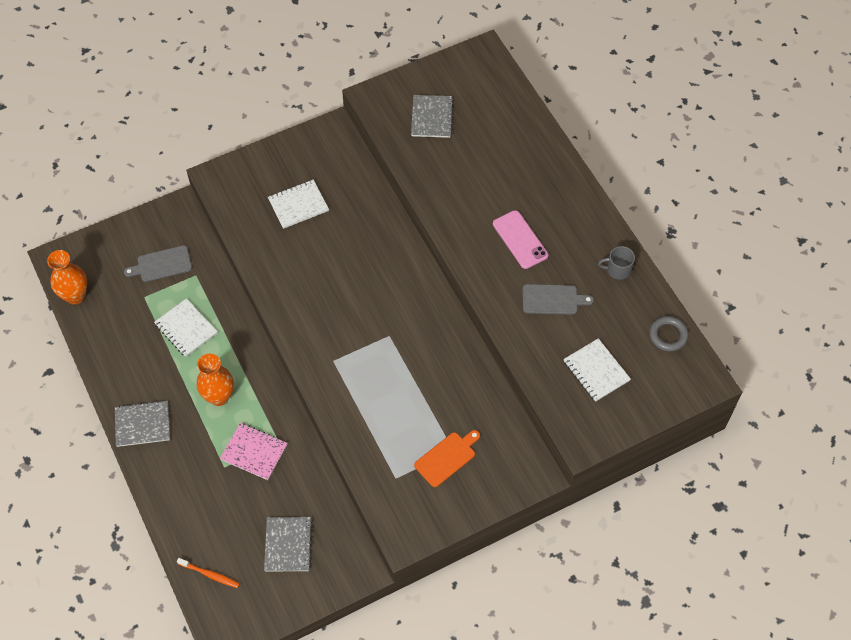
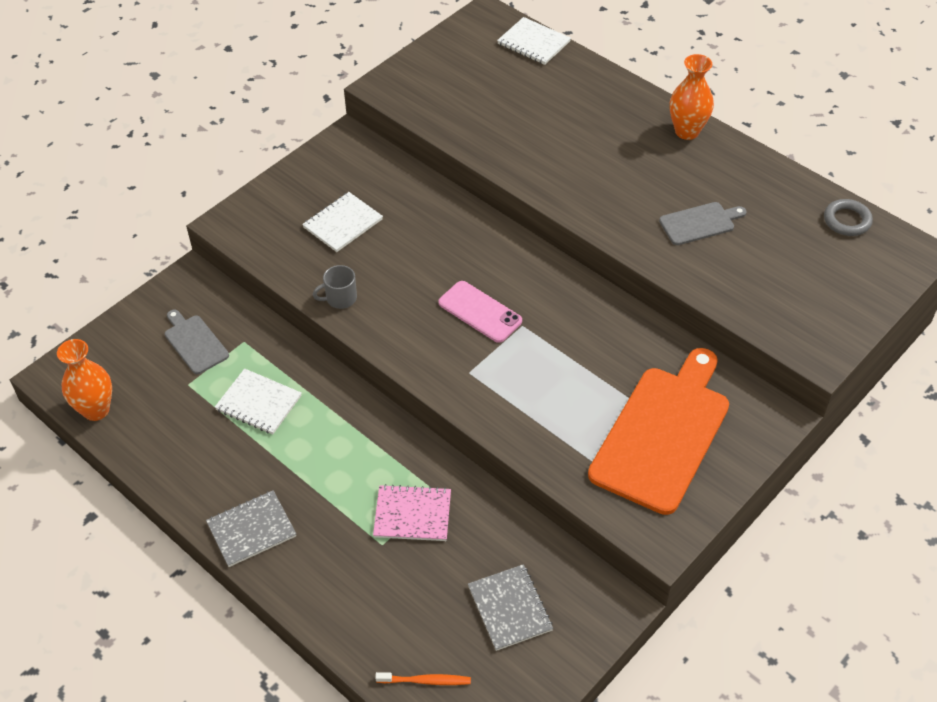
camera: 20 degrees left, 10 degrees down
(161, 264) = (195, 342): grey cutting board -> grey cutting board turned 90 degrees clockwise
(219, 396) = (337, 466): orange vase -> orange vase (687, 131)
(432, 117) = (462, 88): grey notebook -> none
(447, 458) = (663, 433): orange cutting board -> orange cutting board, size x2.11
(520, 239) = (628, 176): pink phone -> pink phone (480, 312)
(596, 371) = (791, 279): white notebook -> white notebook (533, 43)
(617, 269) = (753, 174): grey mug -> grey mug (340, 298)

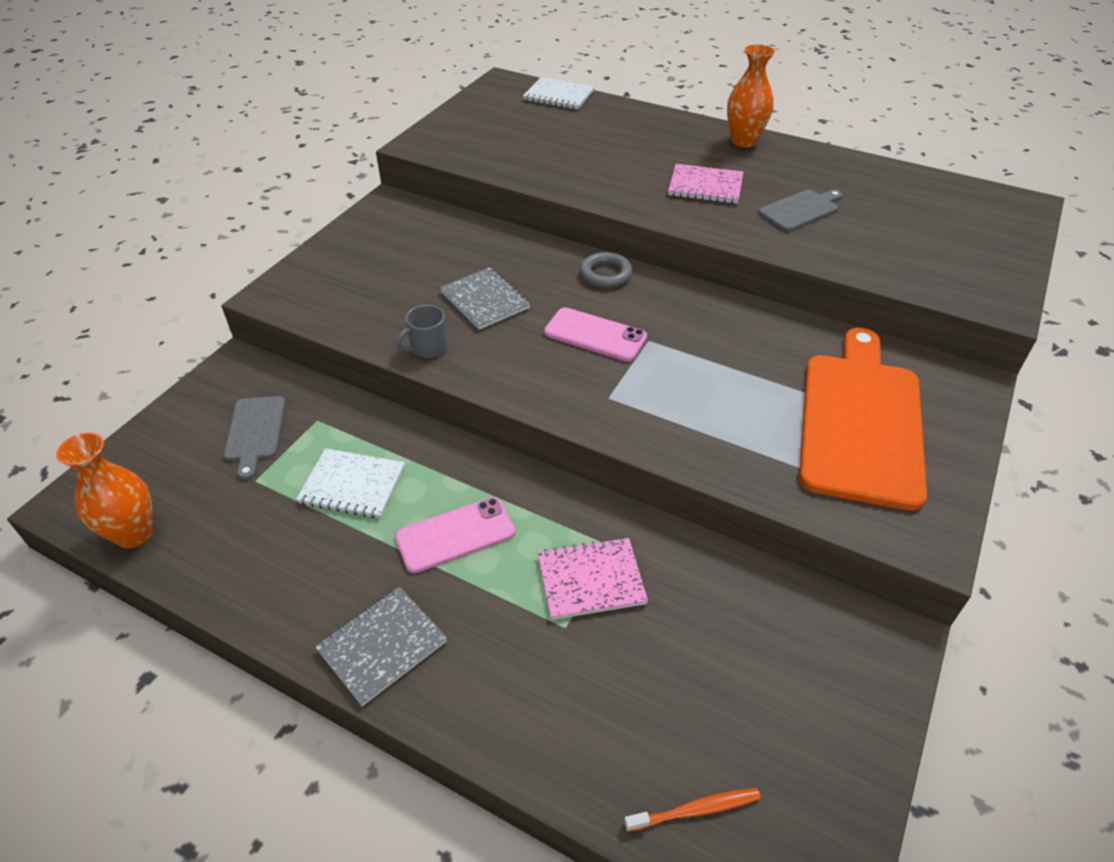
camera: 15 degrees left, 5 degrees down
(195, 342) = (255, 432): grey cutting board -> grey cutting board turned 135 degrees counterclockwise
(324, 459) = (455, 535): none -> pink phone
(342, 223) = (407, 276): white notebook -> none
(510, 608) = (764, 674): grey notebook -> grey notebook (485, 300)
(625, 181) = (705, 186): none -> pink notebook
(847, 220) = (941, 188): grey ring -> grey ring (605, 274)

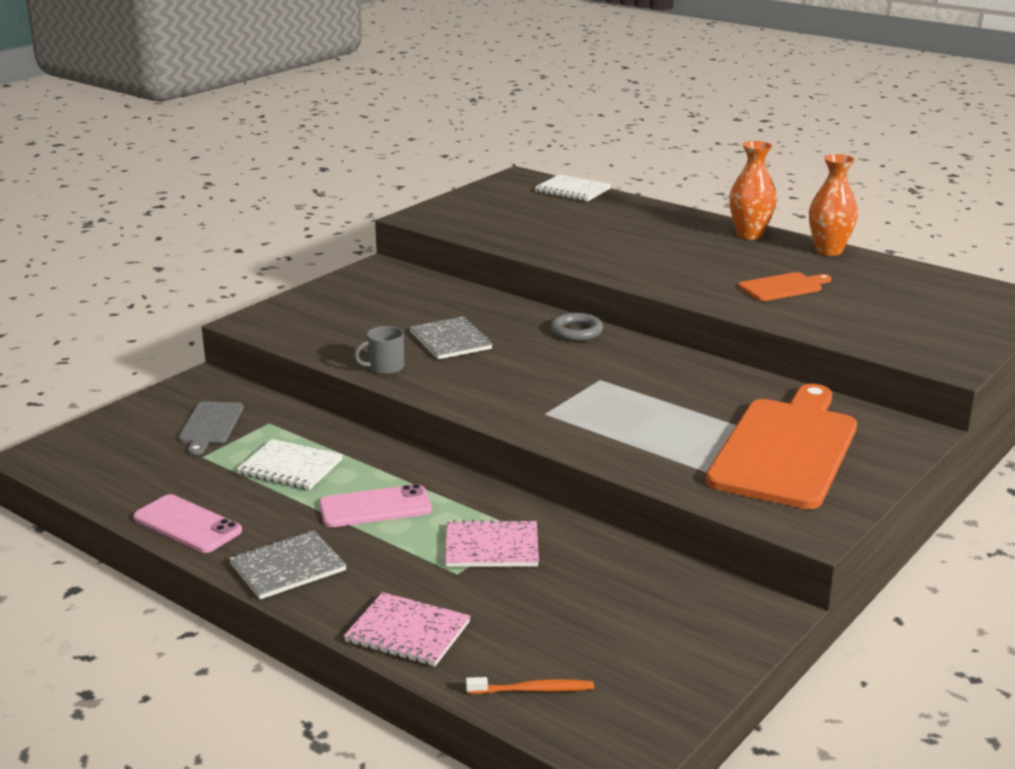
camera: 10 degrees right, 20 degrees down
(134, 534) = (88, 479): orange vase -> orange vase (828, 251)
(595, 335) = (549, 372): pink phone -> pink phone (187, 524)
(705, 186) = (693, 264): pink notebook -> pink notebook (407, 632)
(801, 210) = (783, 287): grey cutting board -> orange cutting board

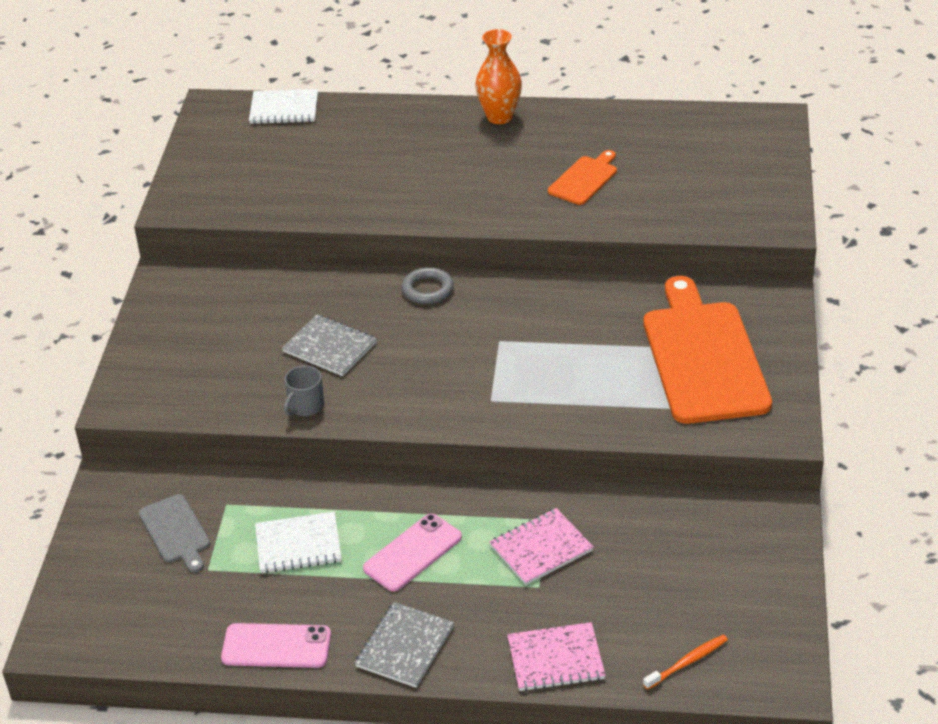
camera: 30 degrees left, 15 degrees up
(828, 251) = (582, 114): orange vase -> none

